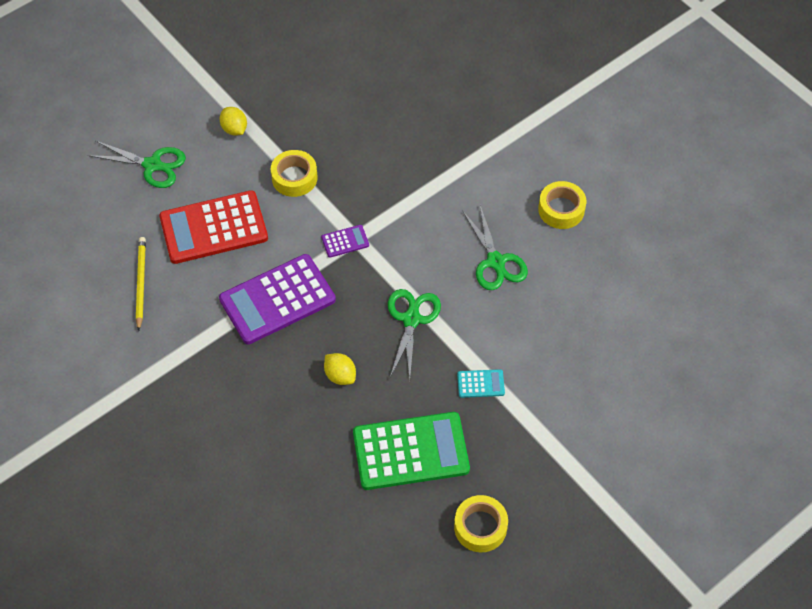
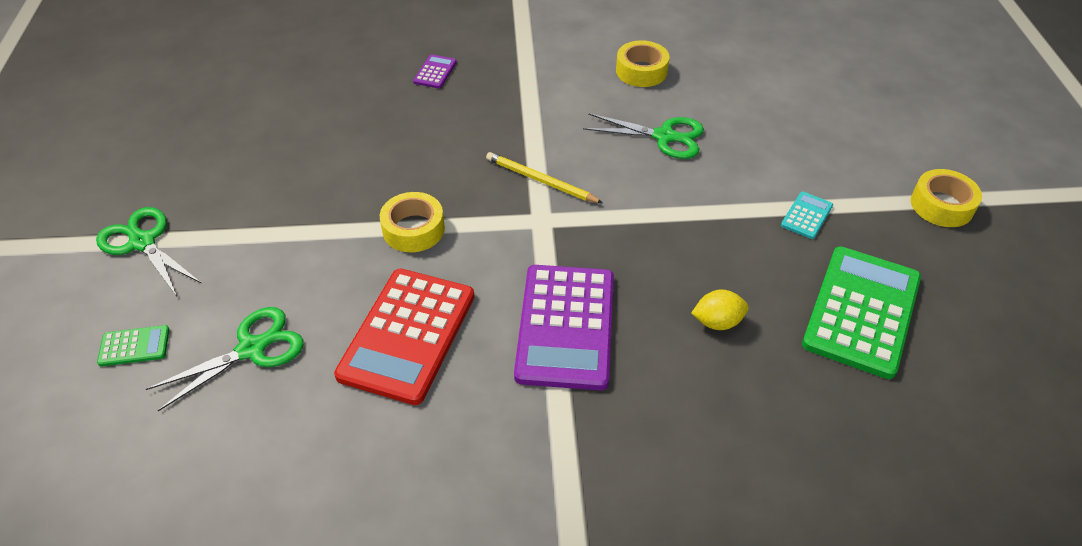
camera: 55 degrees left, 10 degrees down
(117, 114) = (134, 346): none -> green calculator
(141, 283) = (417, 456): yellow pencil -> yellow pencil (540, 180)
(234, 129) = (291, 246): yellow lemon -> none
(345, 241) = (538, 230): purple calculator -> purple calculator (435, 72)
(411, 319) = (686, 228): green scissors -> green scissors (142, 243)
(480, 527) = (994, 302): yellow tape -> yellow tape (941, 205)

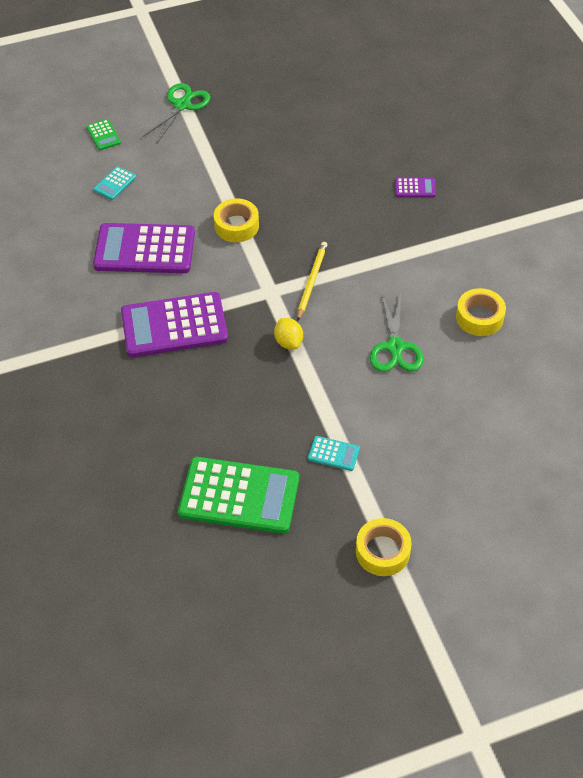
camera: 75 degrees right, 5 degrees up
(251, 349) = (115, 183): green scissors -> turquoise calculator
(408, 335) = (144, 249): red calculator -> purple calculator
(717, 322) = (202, 408): yellow lemon -> yellow lemon (288, 342)

